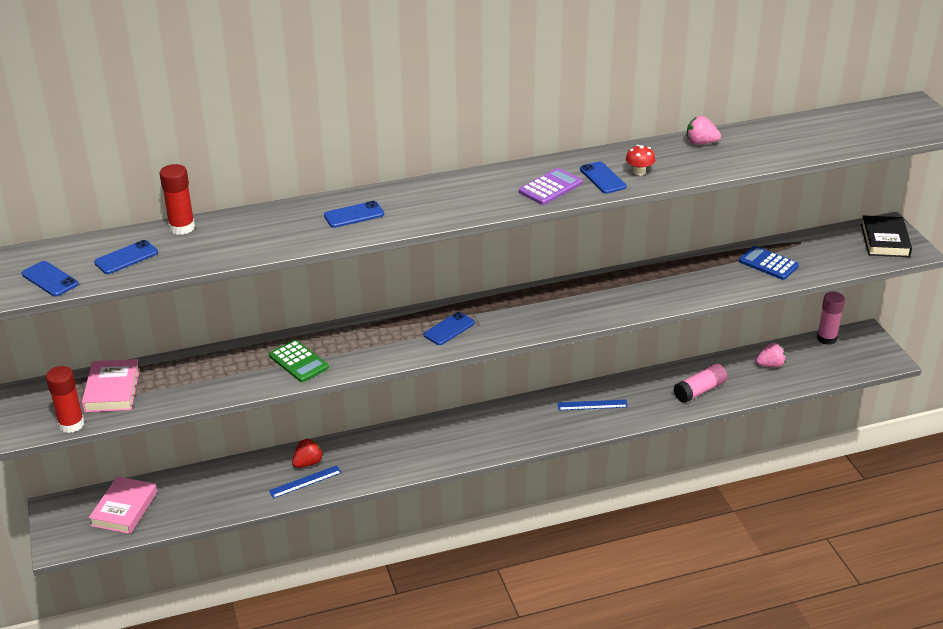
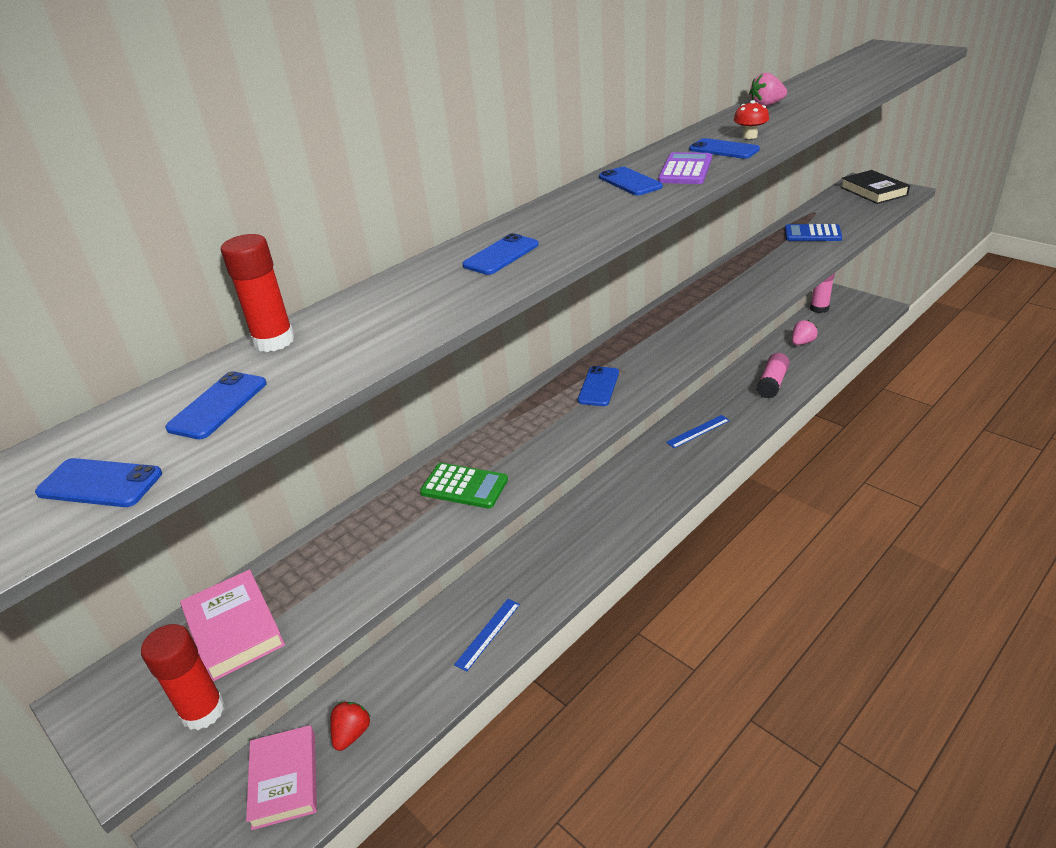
camera: 25 degrees left, 0 degrees up
(308, 463) = (473, 610): red strawberry -> red strawberry (352, 734)
(501, 184) = (630, 182): none -> blue phone

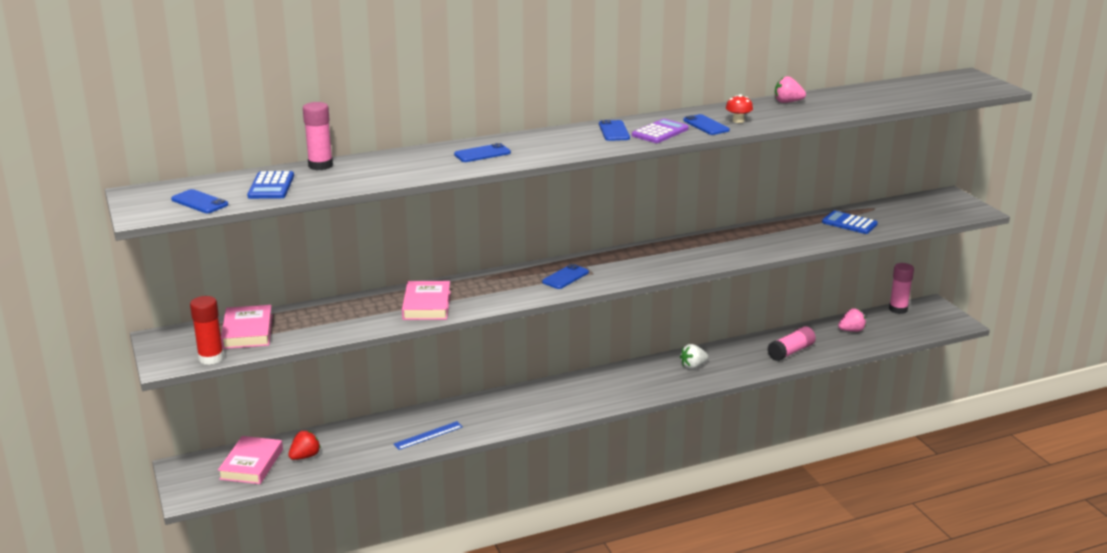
camera: 20 degrees right, 10 degrees down
(218, 405) = (271, 186): blue phone -> blue calculator
(274, 341) = (320, 165): red glue stick -> pink glue stick
(464, 486) = (426, 305): green calculator -> pink book
(698, 431) = (693, 366): blue ruler -> white strawberry
(873, 191) = (949, 205): black book -> none

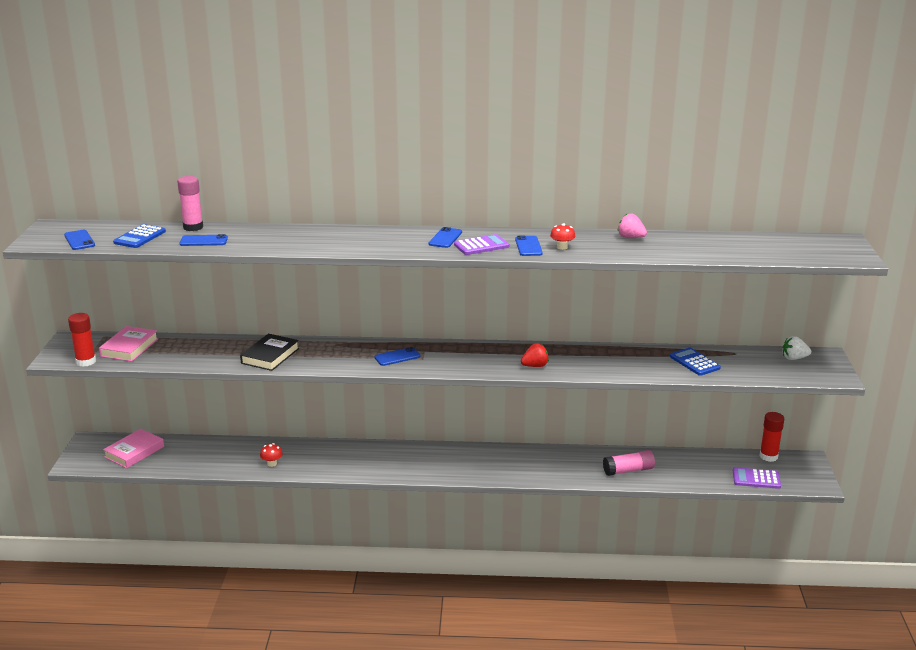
camera: 25 degrees right, 0 degrees up
(305, 456) = (174, 456): red strawberry -> red strawberry (535, 366)
(426, 305) = (270, 356): pink book -> black book
(428, 435) = (272, 463): blue ruler -> red mushroom
(482, 154) = (318, 239): blue phone -> blue phone (203, 241)
(693, 366) = (530, 461): white strawberry -> white strawberry (794, 358)
(851, 330) = (703, 465): pink strawberry -> none
(898, 309) = (768, 456): pink glue stick -> red glue stick
(906, 331) = (756, 479): none -> purple calculator

